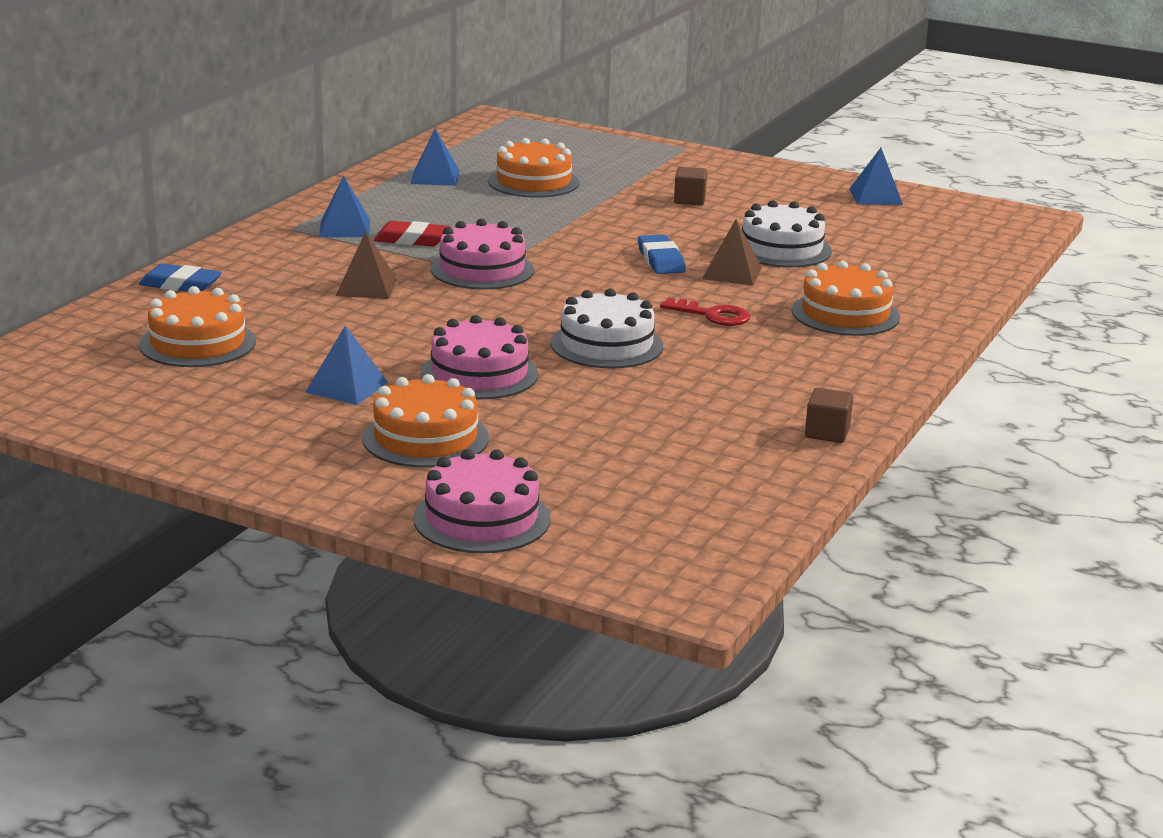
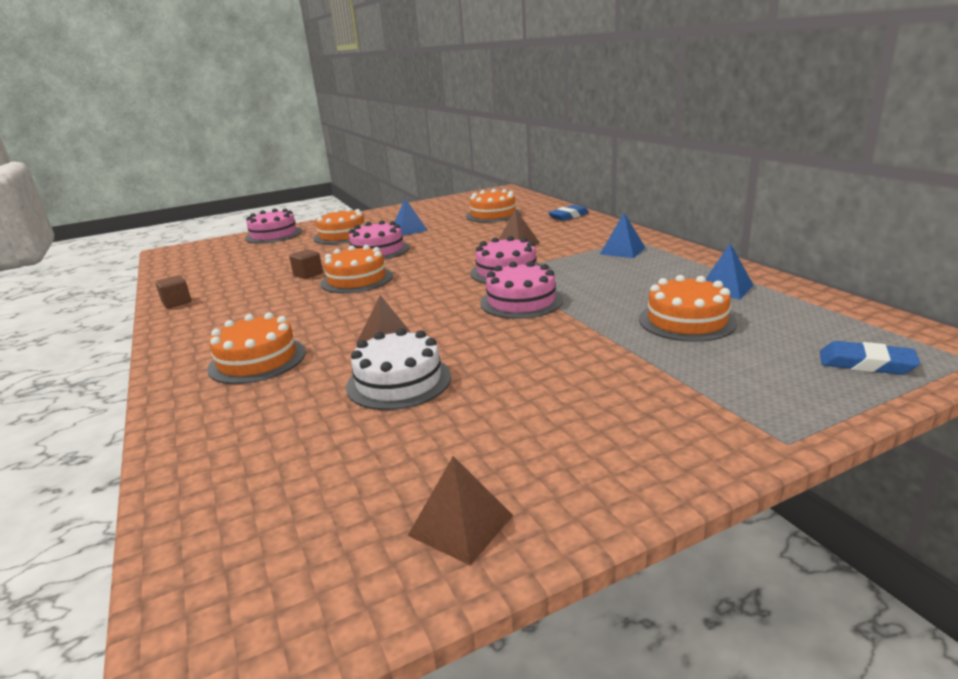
camera: 130 degrees right, 0 degrees up
(412, 239) = (582, 263): red eraser -> none
(565, 244) = (521, 301): none -> pink cake
(606, 345) = (357, 279): white cake -> orange cake
(660, 260) = (448, 324): blue eraser -> blue eraser (866, 363)
(689, 200) = (573, 379): brown cube -> brown cube (308, 274)
(712, 315) = (339, 315): red key -> none
(875, 196) = (460, 525): blue pyramid -> brown pyramid

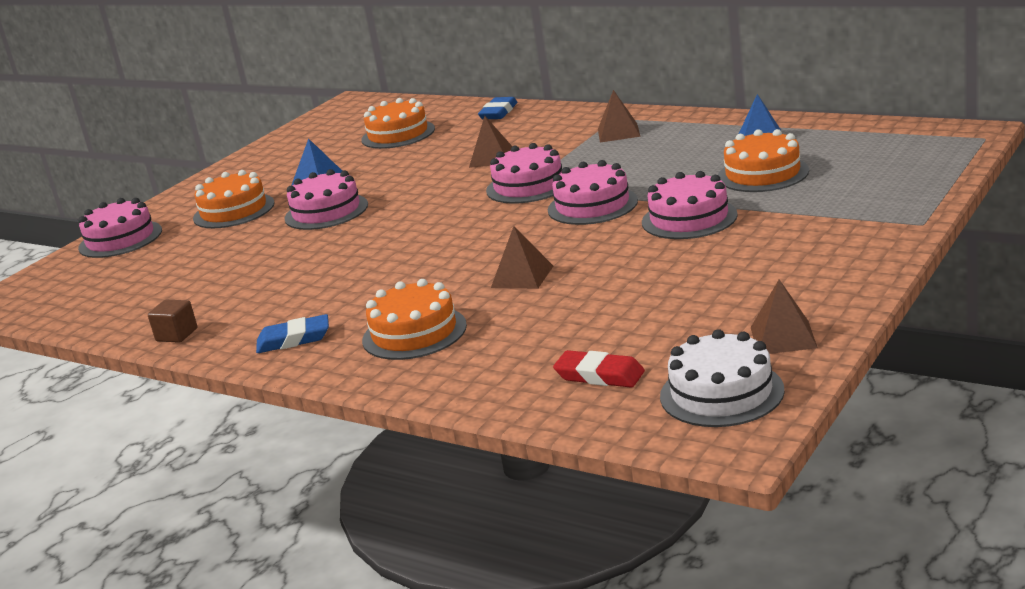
camera: 30 degrees left, 0 degrees up
(271, 474) = (599, 375): none -> red eraser
(308, 274) = (289, 259): brown cube -> none
(357, 279) = (367, 244): orange cake -> none
(399, 381) = (590, 294): white cake -> white cake (721, 393)
(571, 340) = (689, 218): none -> pink cake
(622, 251) = (618, 132): blue pyramid -> brown pyramid
(866, 363) = (922, 161): blue eraser -> blue eraser (294, 339)

